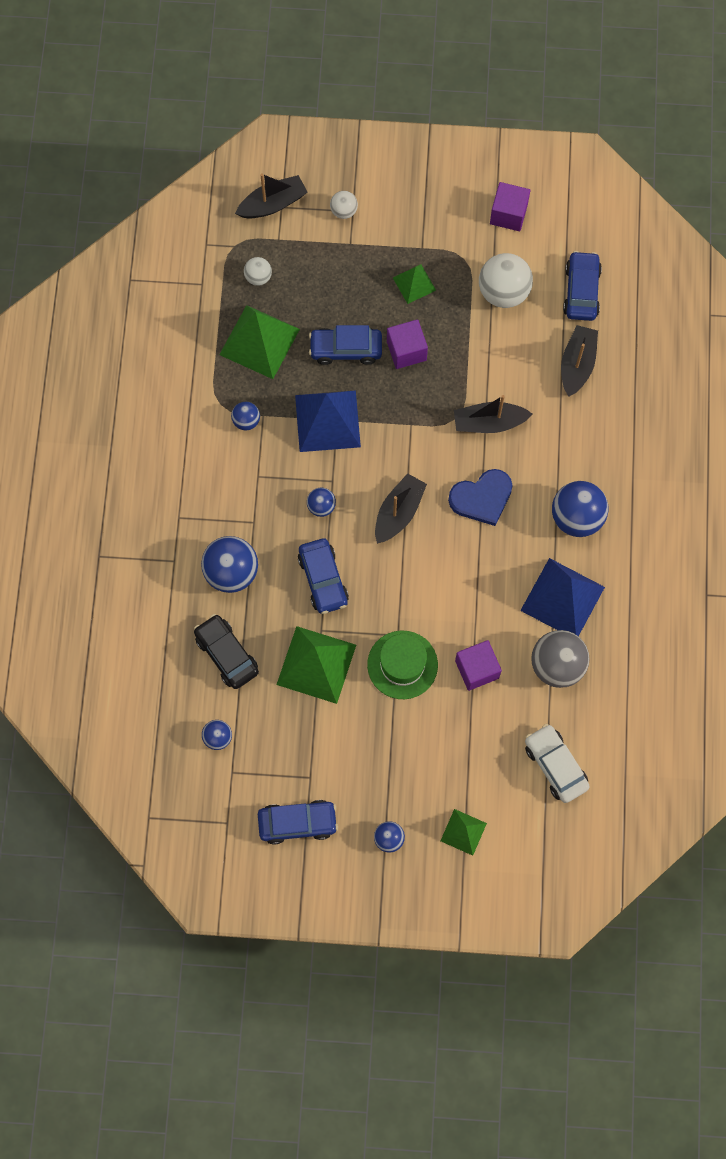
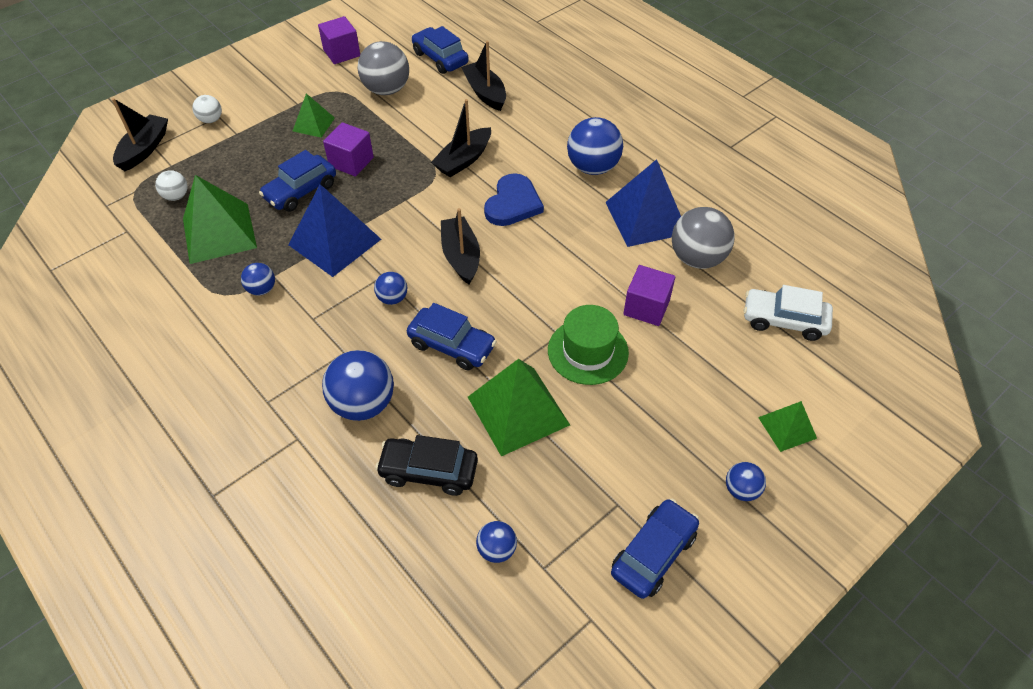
camera: 45 degrees left, 20 degrees down
(503, 292) = (386, 90): white ball -> grey ball

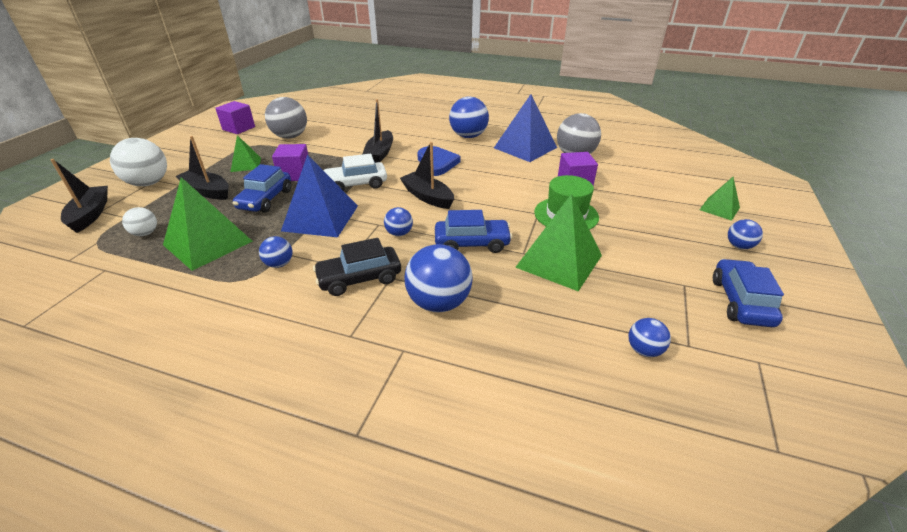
camera: 30 degrees left, 15 degrees down
(211, 120) = (148, 183): white ball -> white ball, size x1.91
(428, 471) = (537, 323): black car -> black car (359, 278)
(440, 58) = (316, 116): blue car -> none
(485, 93) = (363, 123): black boat -> black boat (207, 191)
(784, 321) = (653, 166): white car -> white car (356, 184)

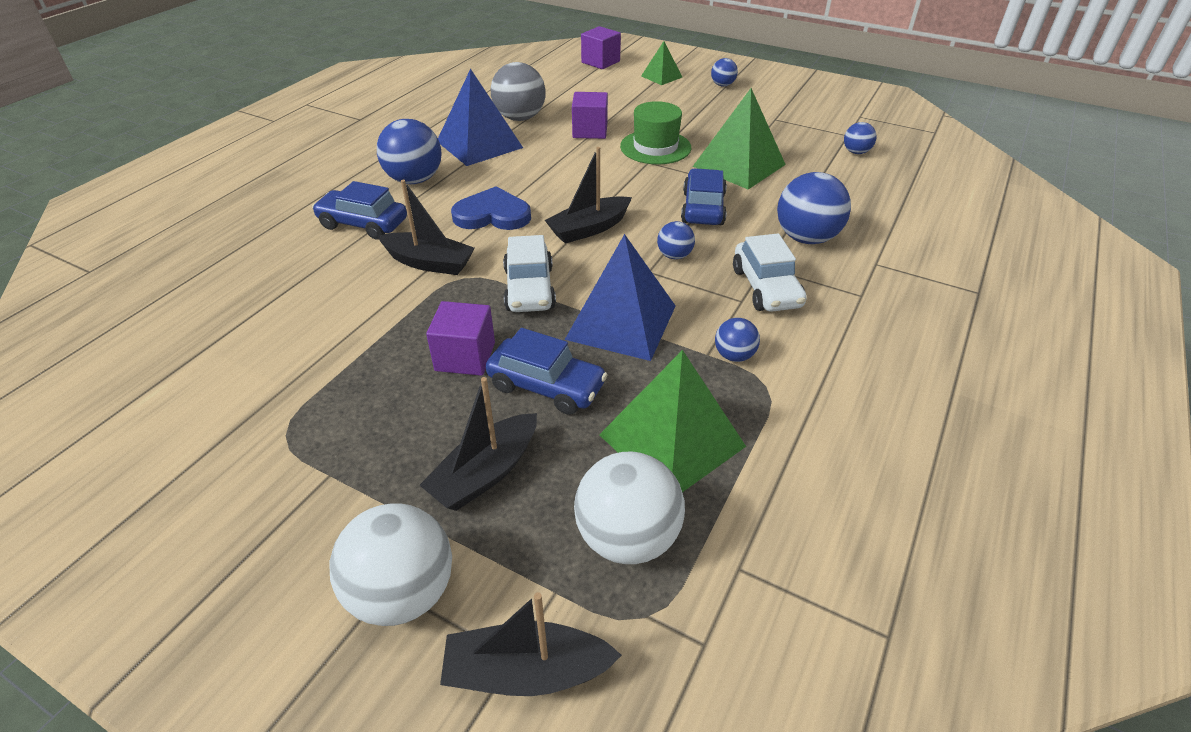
camera: 80 degrees left, 5 degrees up
(145, 233) = (627, 537): white ball -> white ball, size x1.91
(239, 128) = (158, 470): purple cube -> purple cube (600, 62)
(246, 164) = (385, 430): green pyramid -> none
(290, 137) = (279, 374): grey ball -> none
(359, 278) = (766, 288): black car -> white car
(740, 301) = (796, 104): blue car -> blue car (363, 224)

